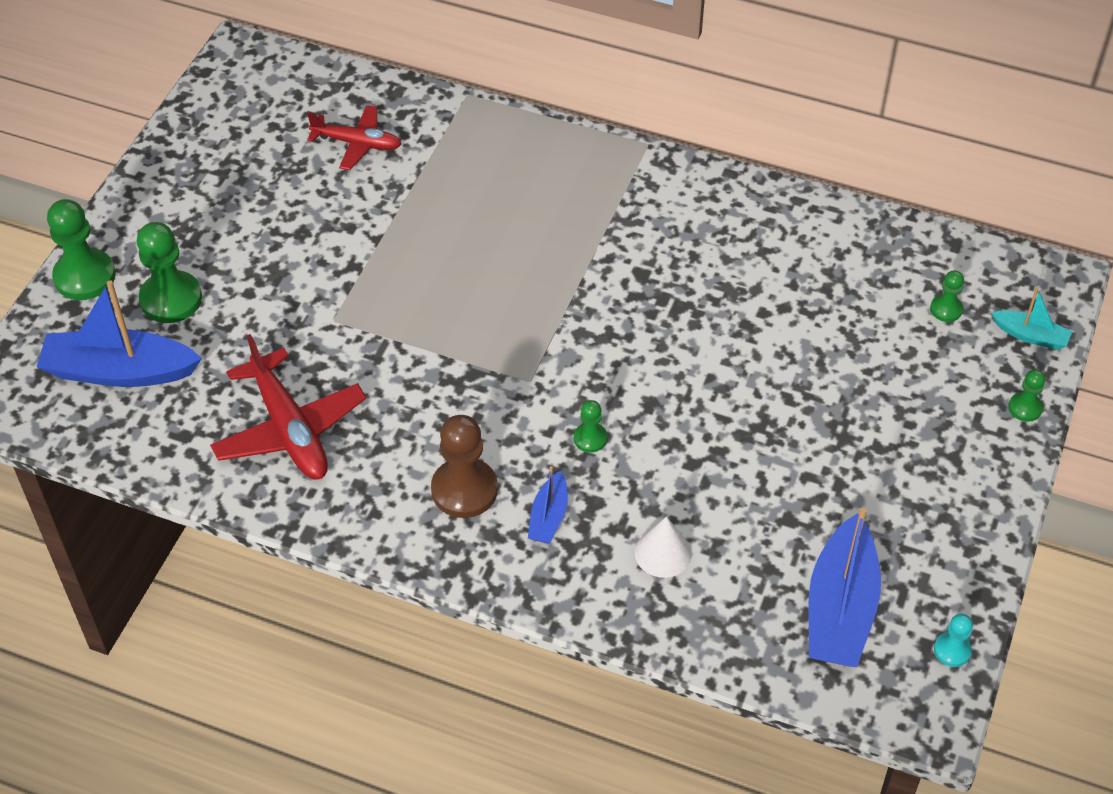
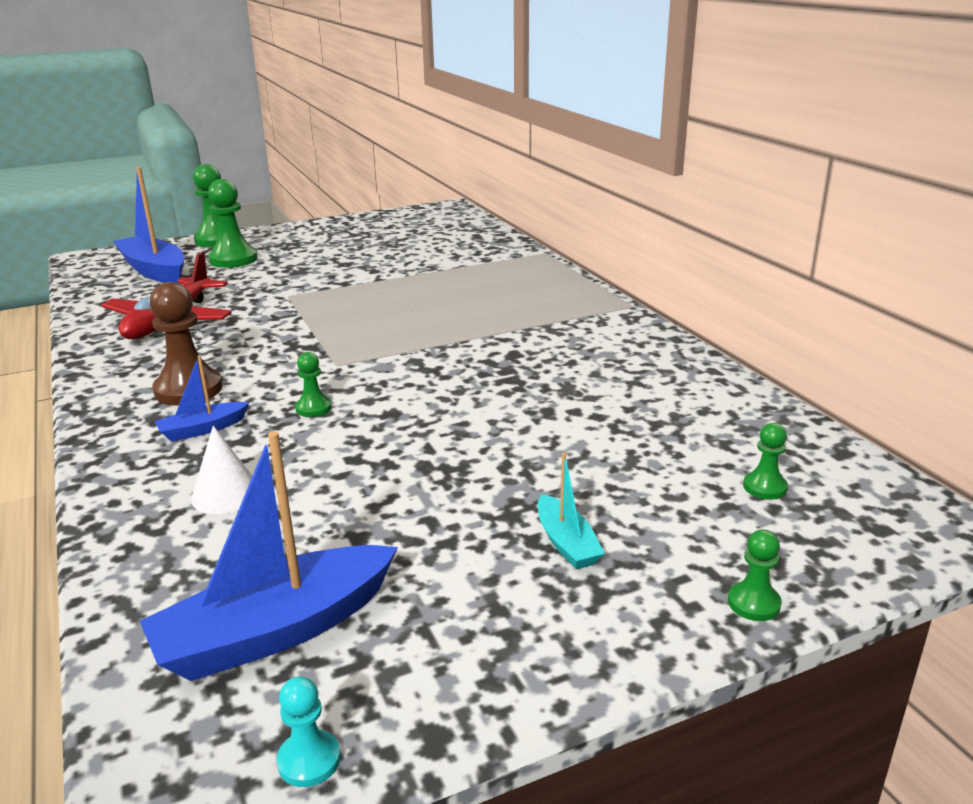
camera: 45 degrees right, 25 degrees down
(357, 143) = (444, 248): red plane -> none
(1030, 336) = (846, 552): turquoise boat -> turquoise boat (566, 543)

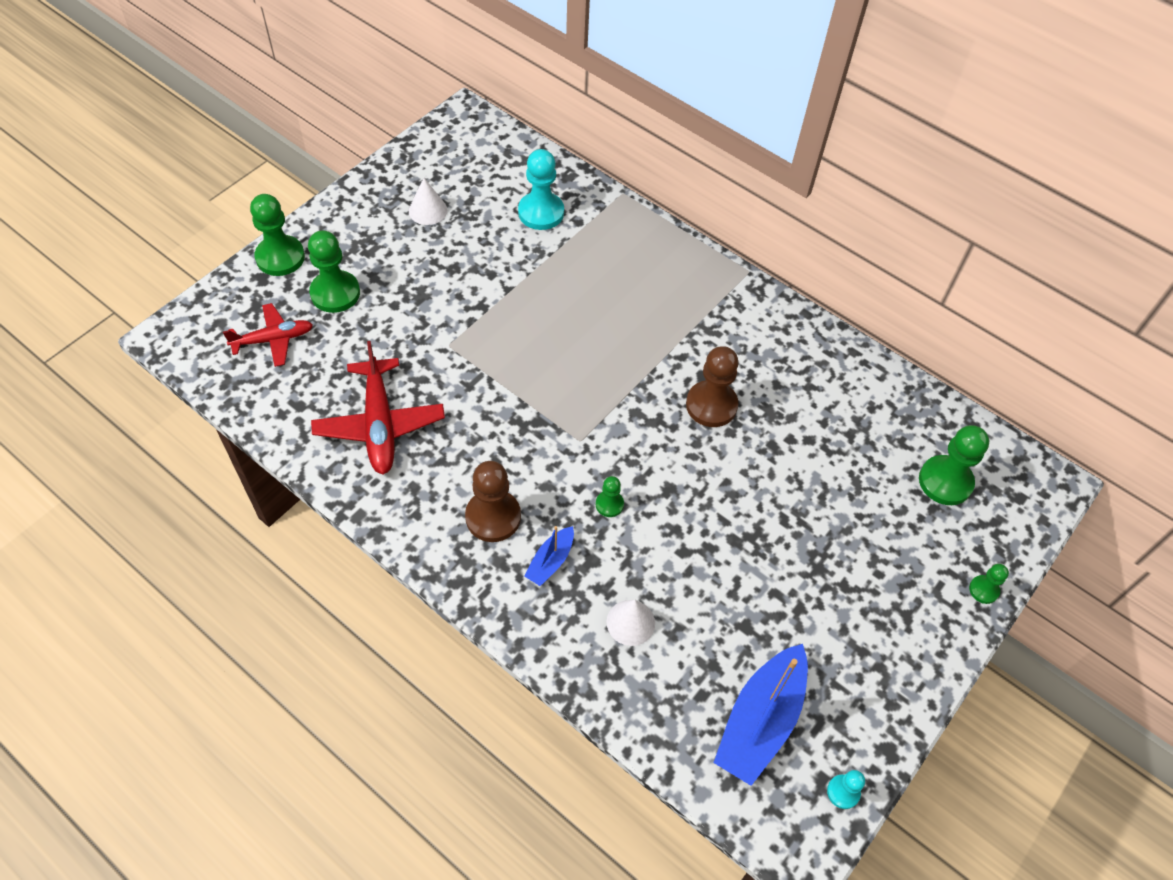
camera: 30 degrees left, 30 degrees up
(154, 270) = (273, 339): blue boat -> red plane
(361, 238) = (428, 210): none -> white cone
(457, 251) = (541, 212): none -> turquoise pawn
(503, 371) = (711, 405): none -> brown pawn
(566, 543) = (865, 581): turquoise boat -> none
(765, 487) = (945, 481): green pawn -> green pawn, size x1.93

